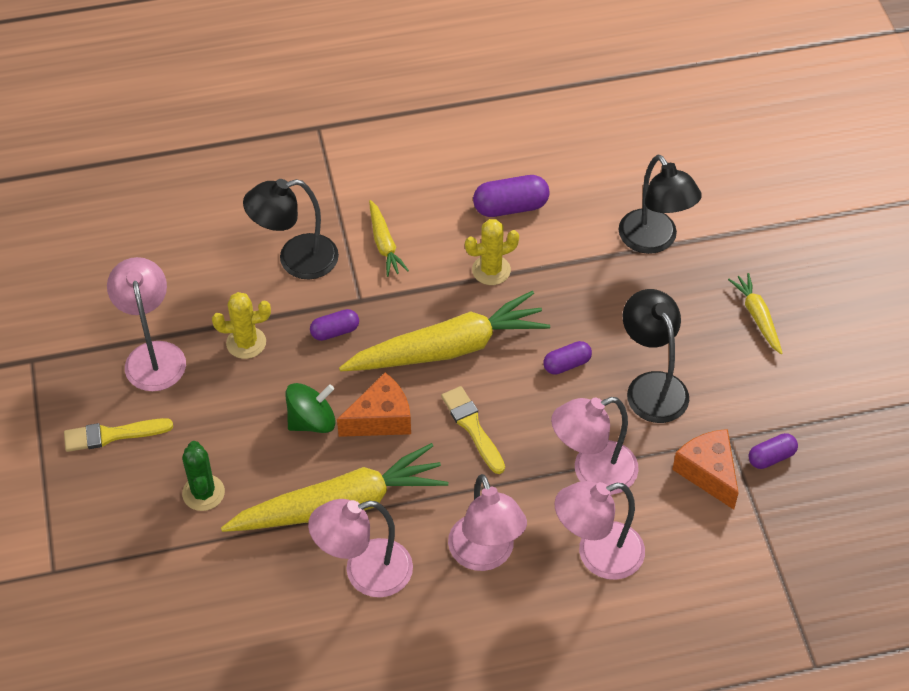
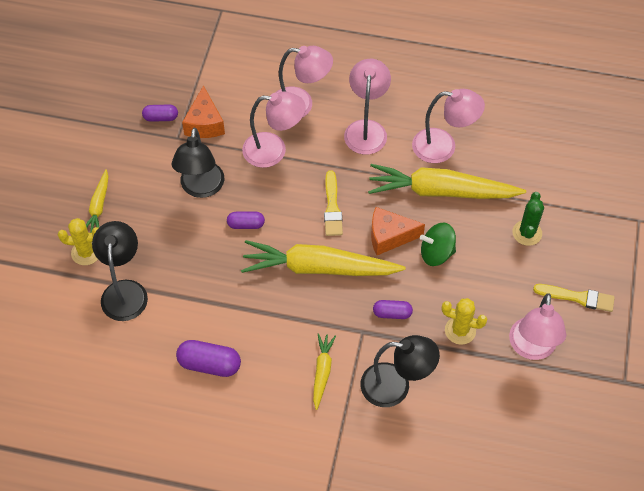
camera: 155 degrees left, 5 degrees up
(491, 270) = (255, 316): yellow cactus -> yellow cactus (86, 252)

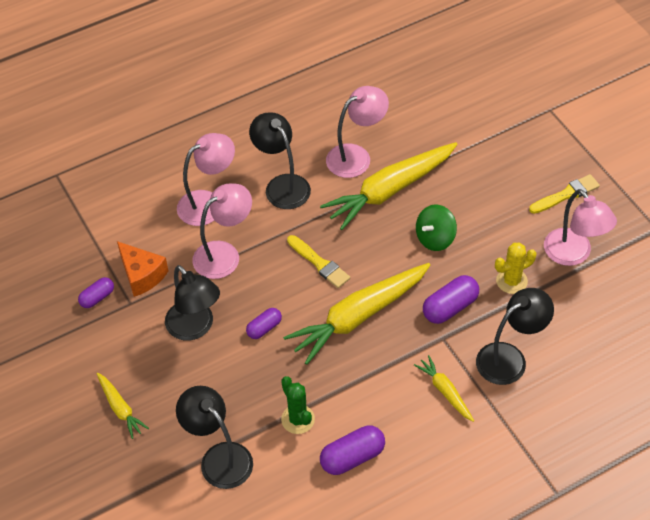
camera: 40 degrees left, 5 degrees down
(86, 252) = (151, 454): yellow cactus -> none
(366, 129) = (282, 185): pink lamp -> black lamp
(389, 236) = (387, 252): orange cheese -> none
(392, 313) = (450, 307): purple capsule -> purple capsule, size x1.60
(527, 233) = (484, 175): green cactus -> green cactus (298, 419)

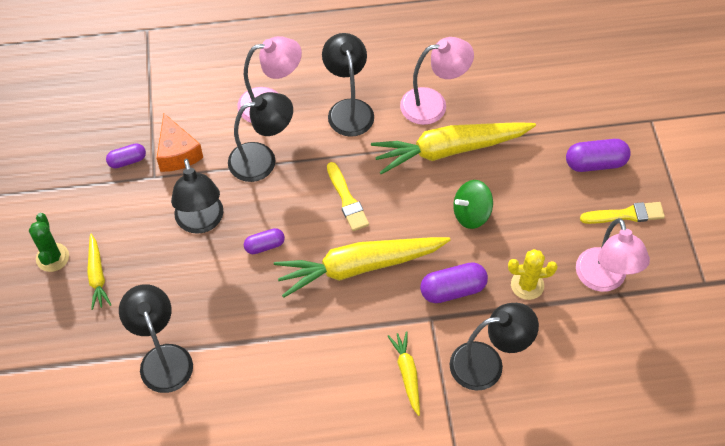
camera: 20 degrees right, 5 degrees up
(224, 254) = (262, 159): pink lamp -> black lamp
(298, 419) = (253, 348): green cactus -> green cactus (52, 257)
(352, 457) = (286, 406): purple capsule -> purple capsule (595, 163)

